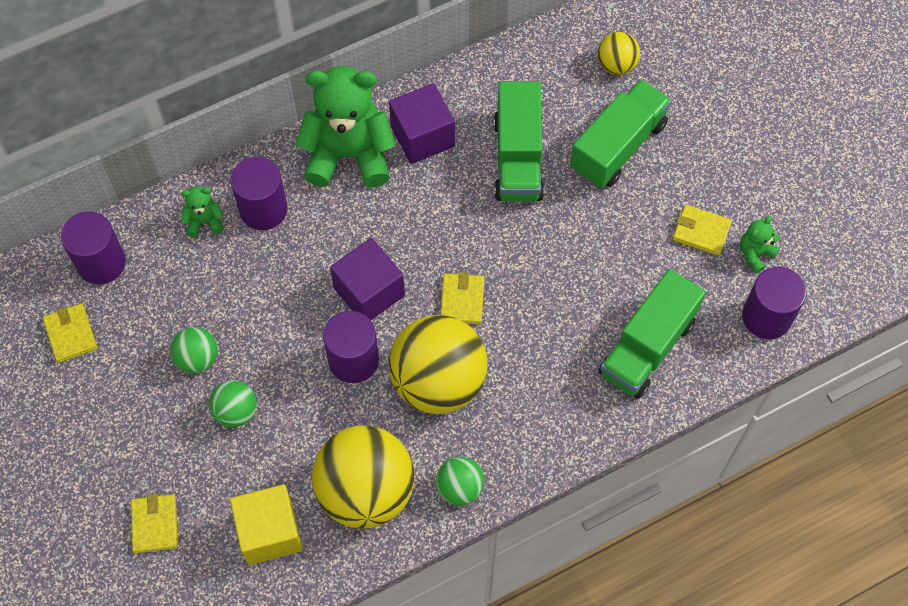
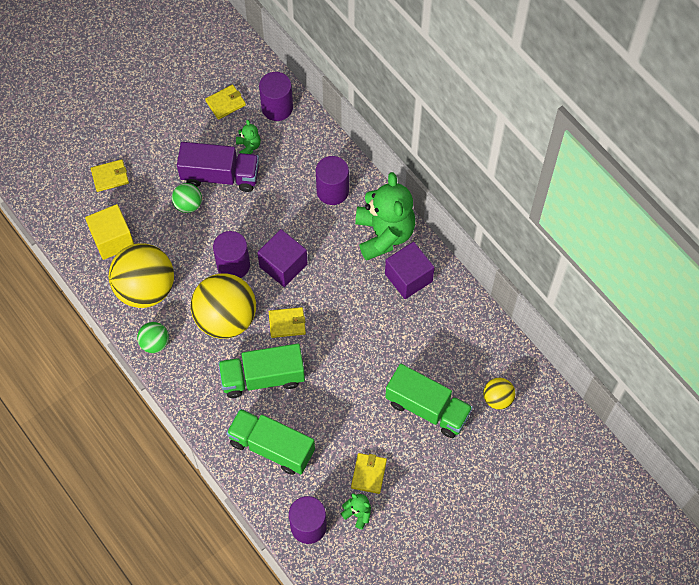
camera: 80 degrees right, 0 degrees up
(197, 358) = (220, 176): green ball -> purple truck
(204, 221) = (317, 159): green teddy bear -> green teddy bear (248, 146)
(518, 158) = (404, 342): green truck -> green truck (263, 377)

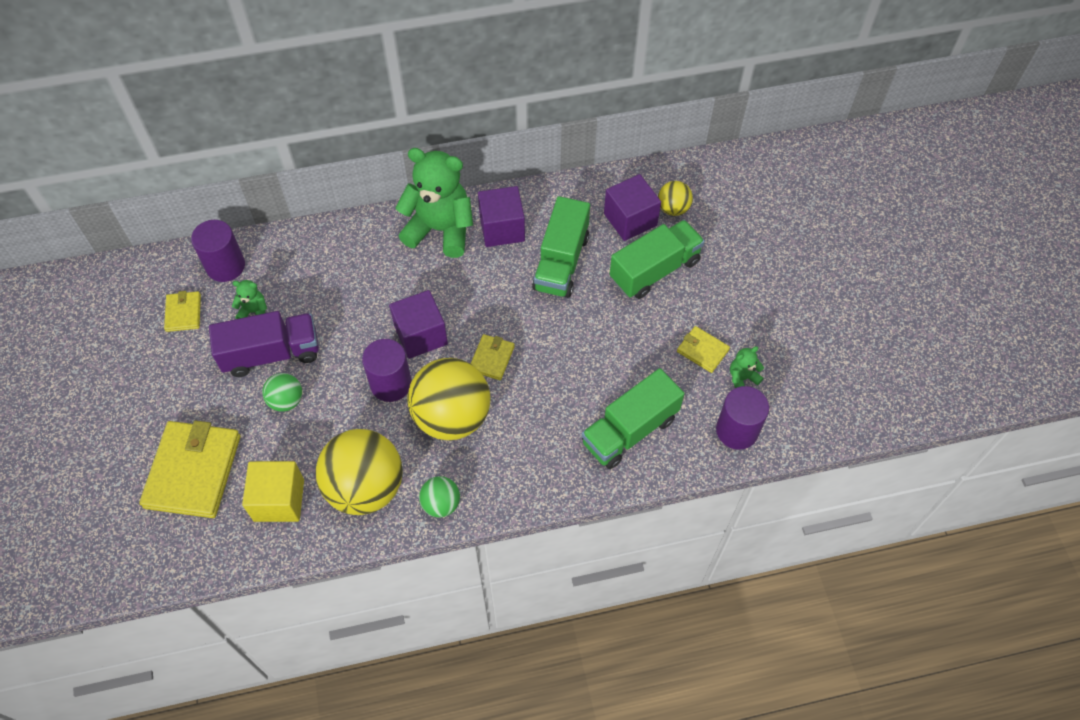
camera: 65 degrees left, 5 degrees down
(110, 176) = (193, 471): yellow wallet -> yellow wallet, size x2.06
(220, 176) = (271, 353): purple truck -> purple truck turned 45 degrees clockwise
(263, 377) = (543, 407): green truck -> green truck (561, 262)
(332, 191) = (361, 255): purple cylinder -> none
(468, 369) = (630, 219): none -> purple cube

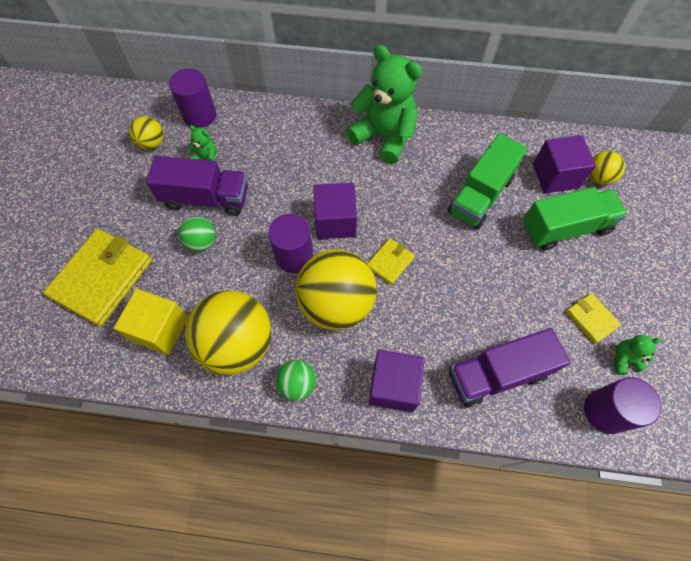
camera: 20 degrees right, 5 degrees up
(183, 313) = (152, 143): yellow wallet -> yellow ball
(502, 228) = (437, 151): purple cube -> purple cube (393, 386)
(629, 430) = (497, 374): green truck -> purple truck

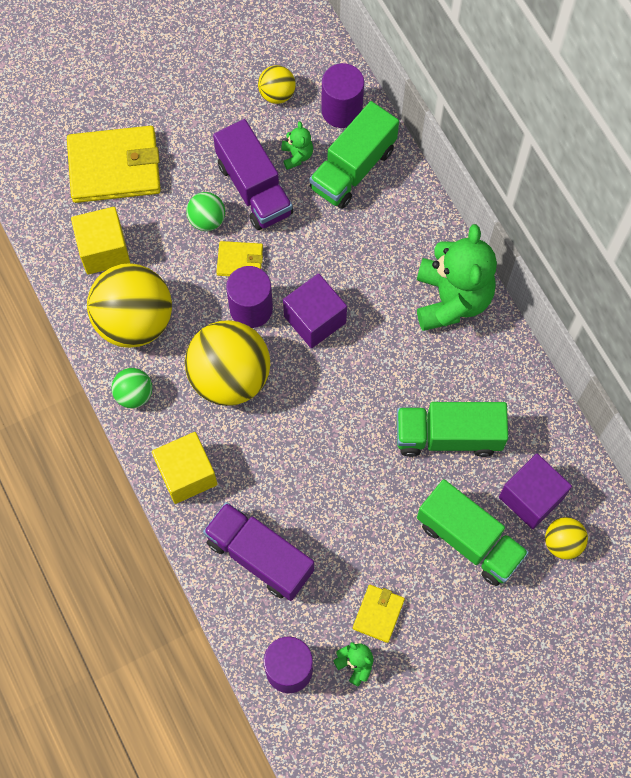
camera: 55 degrees right, 5 degrees up
(246, 134) = (353, 169): none -> green truck
(390, 262) = (306, 396): yellow wallet -> yellow wallet (240, 261)
(393, 386) = (187, 474): purple cube -> yellow cube

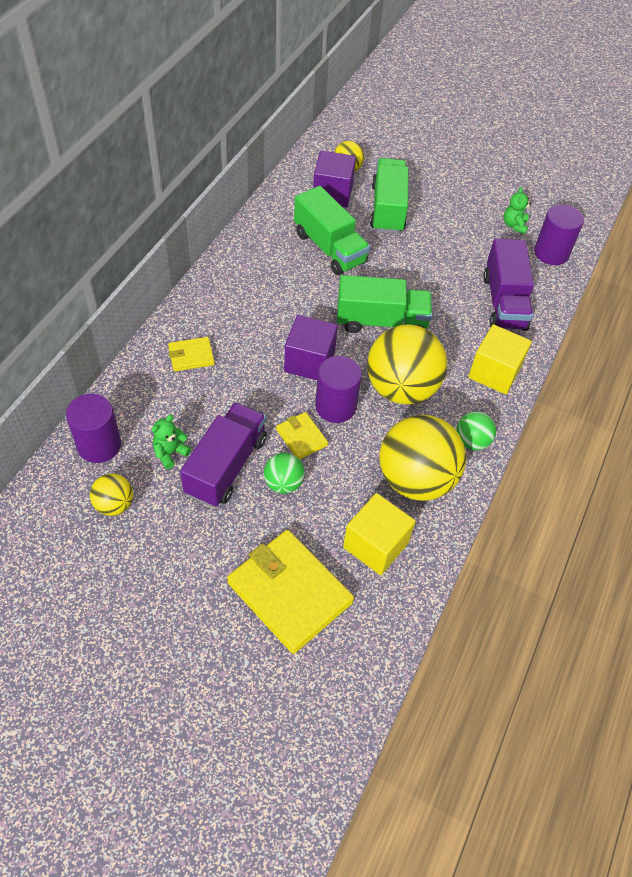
camera: 130 degrees left, 15 degrees down
(353, 169) = (154, 406): green truck -> green truck (381, 321)
(378, 614) = (475, 229): yellow wallet -> yellow wallet (191, 356)
(451, 299) = (224, 291): green teddy bear -> none

